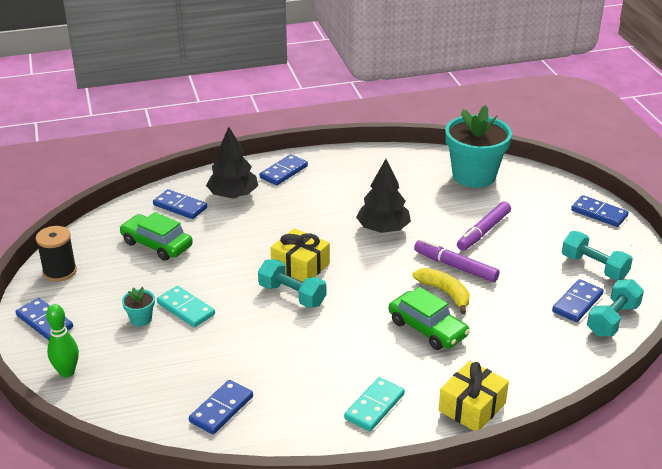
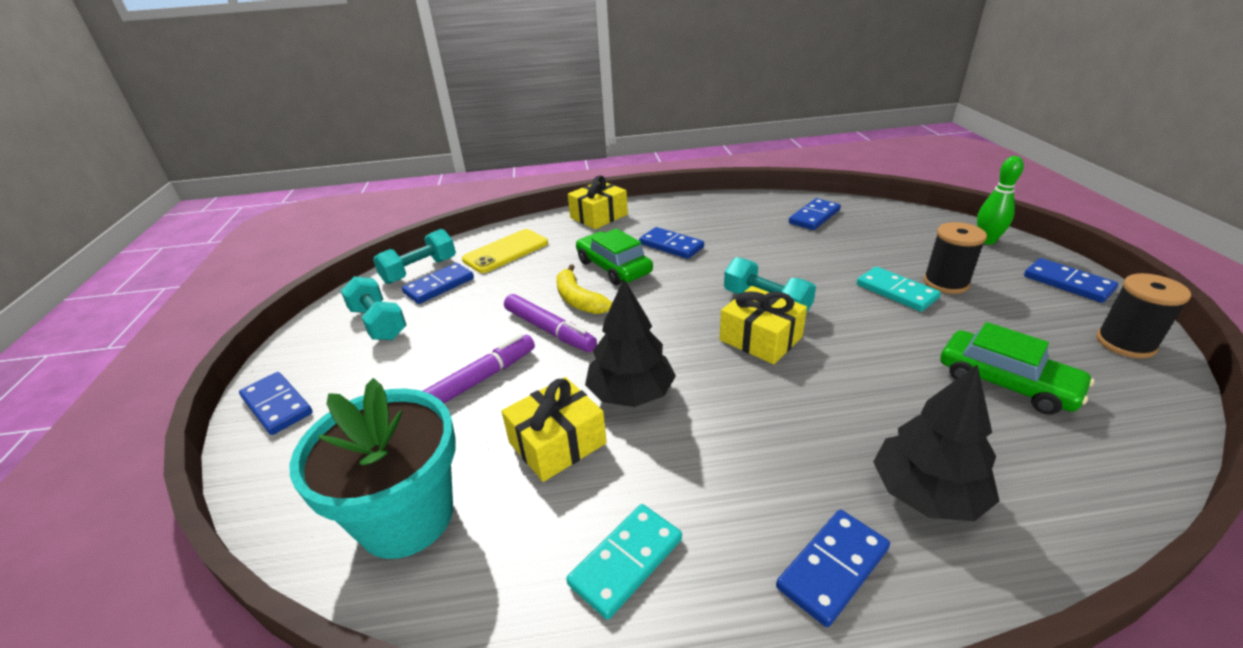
camera: 170 degrees left, 0 degrees up
(141, 319) = (945, 283): turquoise flower pot -> black spool
(180, 206) = (1025, 467): blue domino -> blue domino (671, 246)
(374, 406) = (680, 217): turquoise domino -> turquoise domino (626, 562)
(417, 204) = (557, 443): none -> yellow gift
(545, 346) = (506, 251): none -> yellow phone

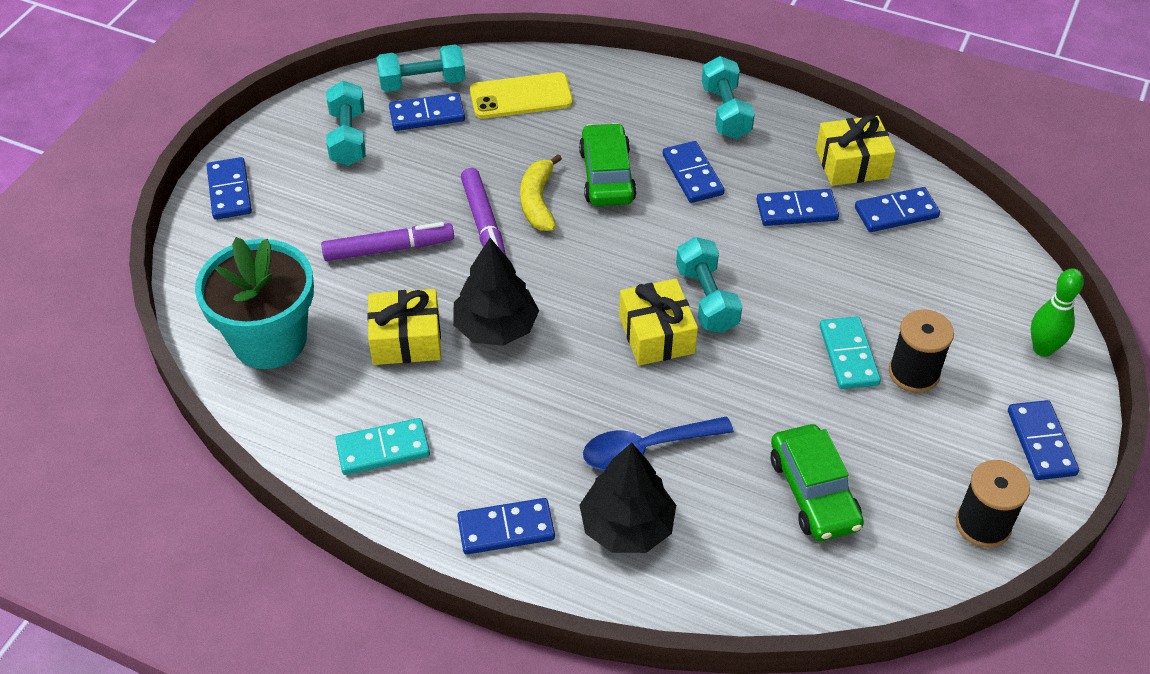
camera: 30 degrees right, 15 degrees up
(599, 216) = (659, 88): yellow gift -> yellow gift (852, 164)
(654, 212) = (725, 112): none -> turquoise dumbbell
(758, 237) = (796, 210): none -> blue domino
(856, 420) = (646, 449): none -> blue spoon

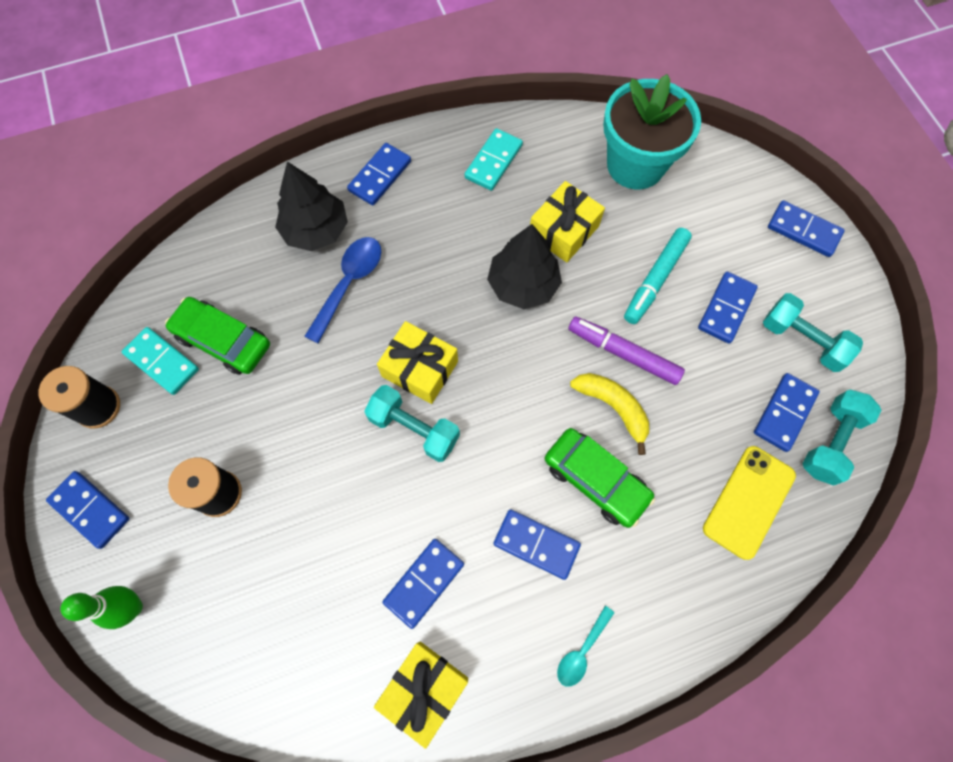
camera: 135 degrees right, 20 degrees up
(389, 249) = (655, 279): purple marker -> turquoise marker
(725, 112) = (581, 651): turquoise dumbbell -> turquoise spoon
(848, 355) = (276, 468): turquoise domino -> turquoise domino (162, 362)
(896, 213) = (343, 660): blue domino -> blue domino (726, 309)

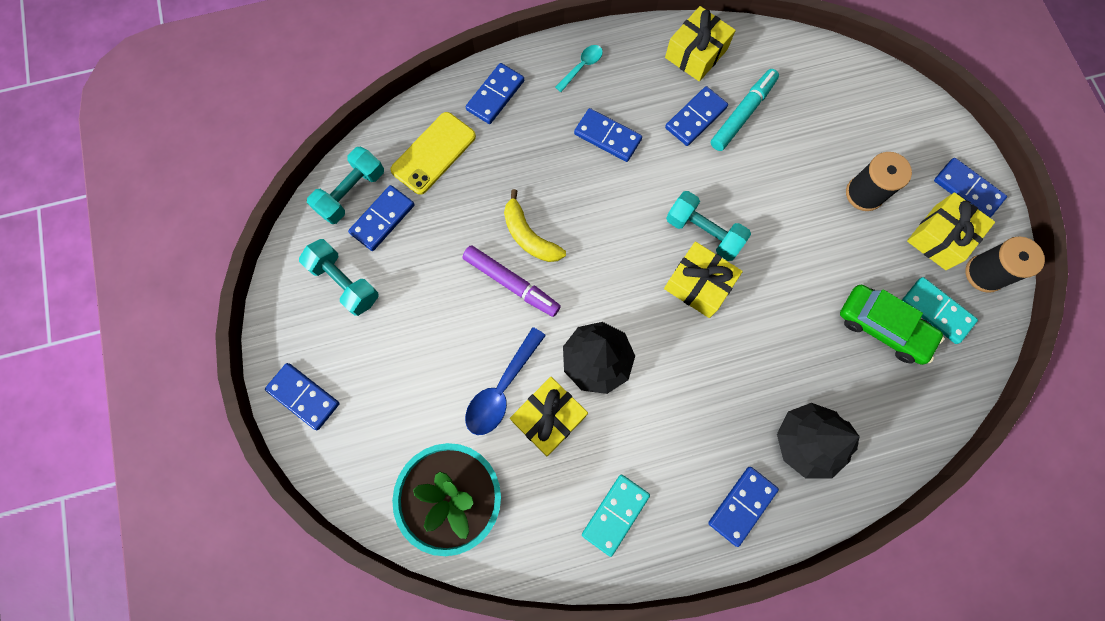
camera: 175 degrees left, 5 degrees up
(133, 607) = (915, 119): green bowling pin -> none
(138, 446) = (940, 237): none -> yellow gift
(349, 283) = (768, 376): blue spoon -> blue spoon (501, 389)
(595, 480) = (554, 179): green car -> none
(655, 279) = (467, 355): turquoise marker -> turquoise marker (743, 114)
(726, 309) = (406, 319): blue domino -> blue domino (495, 95)

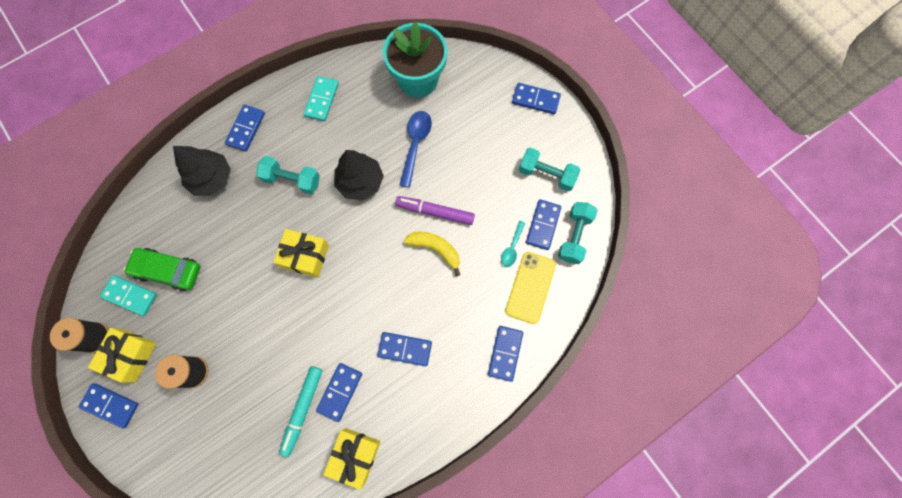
camera: 160 degrees right, 0 degrees up
(549, 418) = (379, 138): yellow gift -> none
(582, 67) = (446, 406): turquoise spoon -> turquoise spoon (512, 248)
(703, 232) = (311, 296): turquoise dumbbell -> turquoise dumbbell (292, 180)

